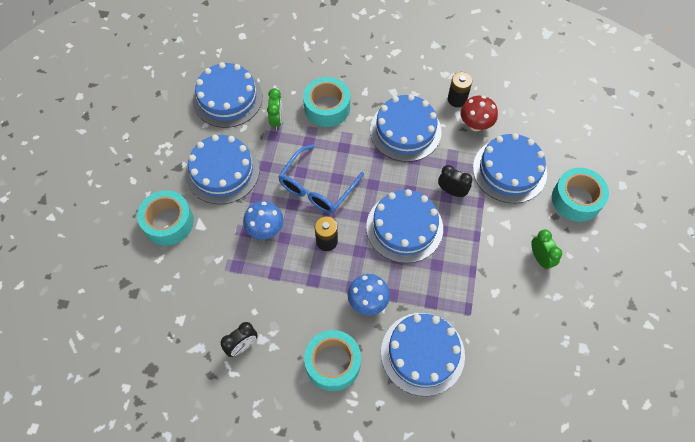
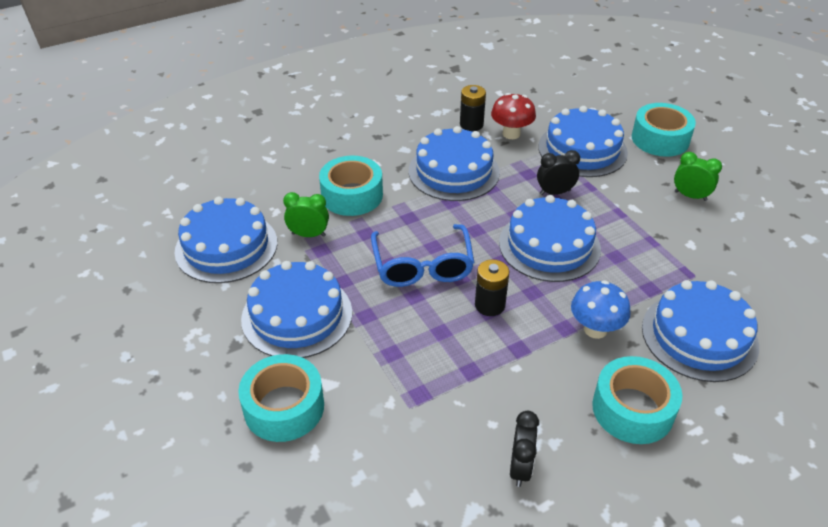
camera: 40 degrees left, 20 degrees down
(265, 229) = (411, 337): blue mushroom -> none
(277, 120) = (308, 235): green clock -> green clock turned 45 degrees counterclockwise

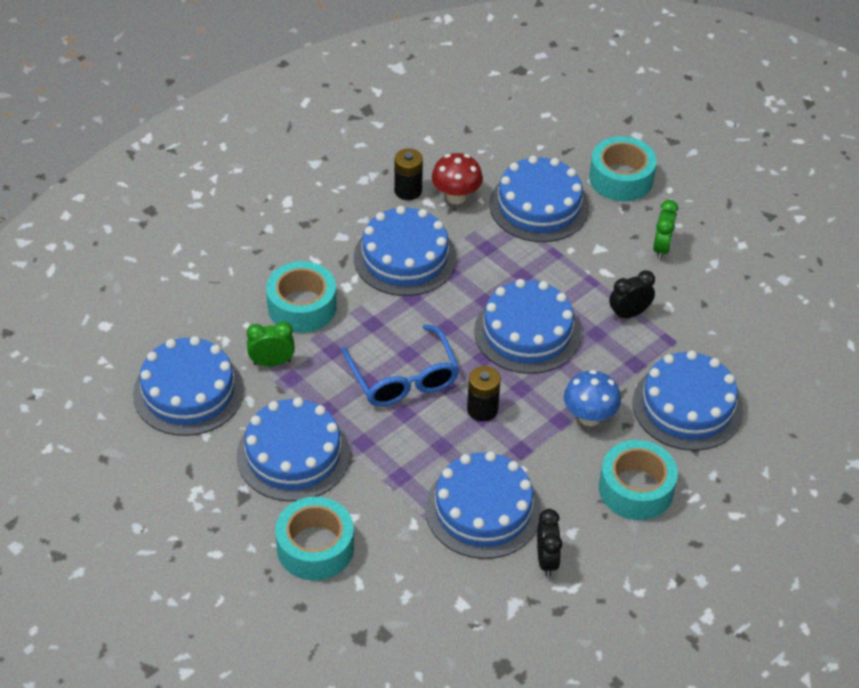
camera: 15 degrees left, 5 degrees up
(465, 401) = (483, 510): none -> blue cake
(555, 192) = (520, 267): black clock -> black clock (629, 314)
(690, 196) = (661, 248): green clock -> green clock turned 90 degrees clockwise

